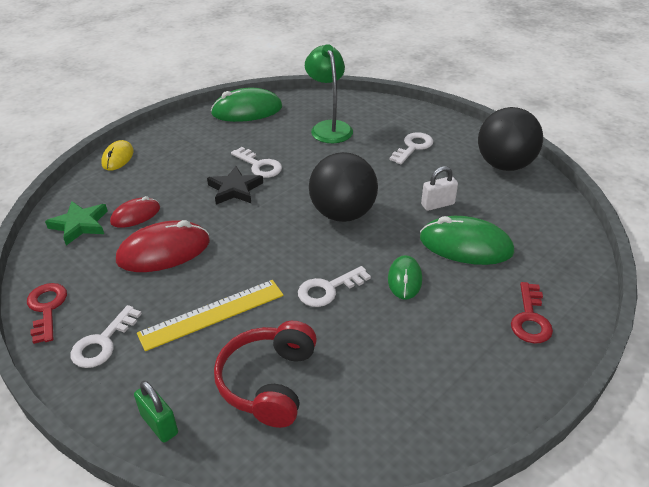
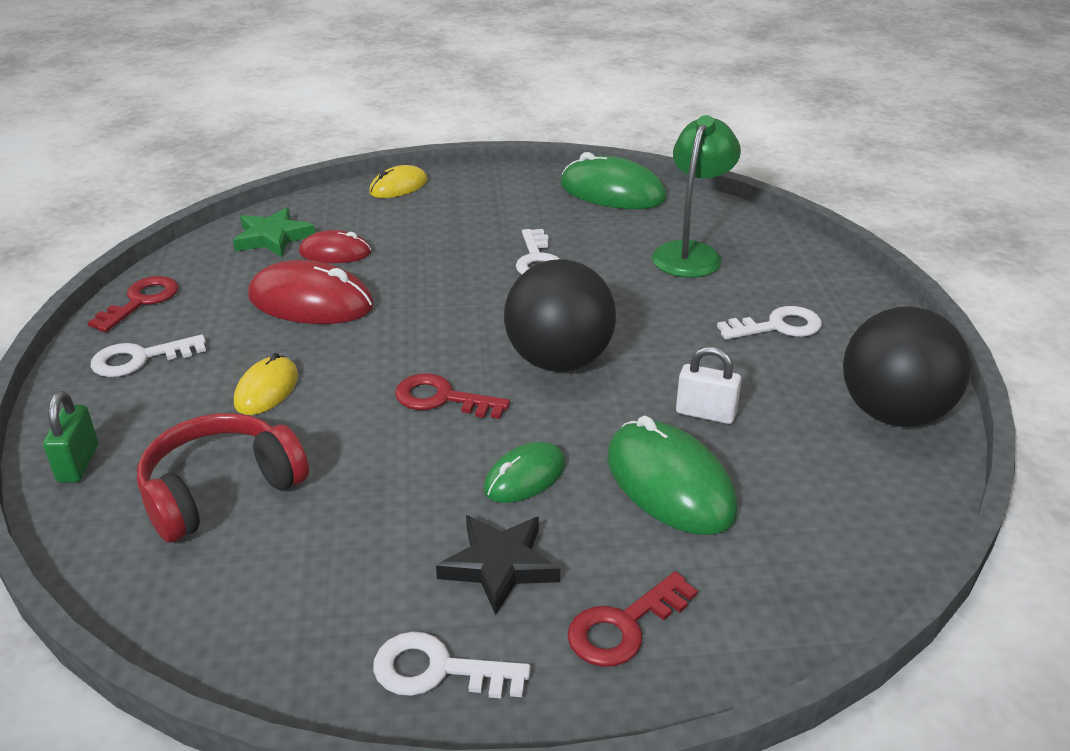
camera: 40 degrees right, 5 degrees down
(212, 314) = (266, 389): yellow ruler -> yellow mouse
(235, 189) = (472, 273): black star -> black star (499, 566)
(313, 264) = (442, 398): none -> red key
(328, 289) = (418, 435): white key -> white key (438, 670)

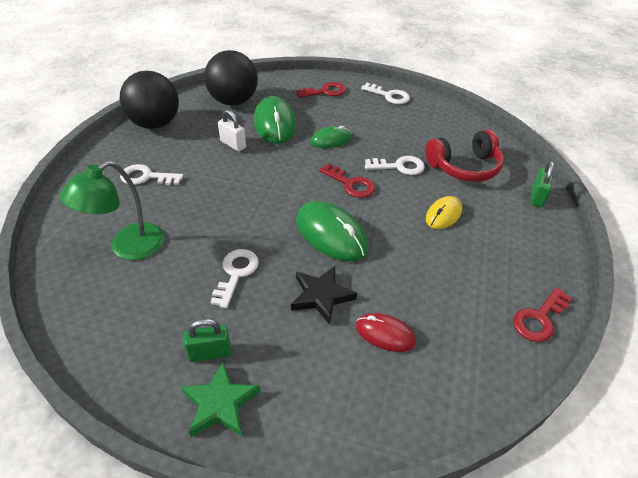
camera: 160 degrees left, 10 degrees up
(140, 359) = (524, 259): white key -> white key (399, 166)
(273, 237) = (437, 376): green star -> green star (220, 403)
(311, 302) = (411, 279): red mouse -> none
(399, 187) = (297, 435): yellow mouse -> none
(499, 566) = (357, 115): black star -> black star (321, 296)
(512, 207) = (210, 353): none -> green padlock
(559, 361) = (279, 189): black ball -> black ball (233, 101)
(612, 192) = (107, 346): green mouse -> green mouse (331, 234)

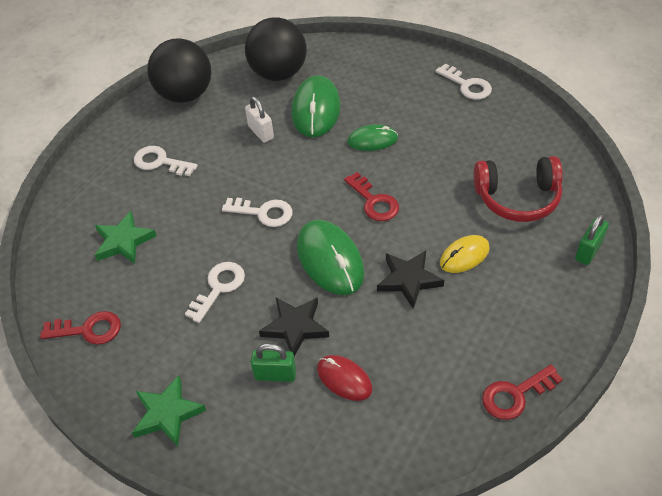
camera: 20 degrees right, 5 degrees up
(128, 247) = (123, 241): green lamp -> green star
(210, 353) = (171, 365): green padlock -> green padlock (275, 375)
(325, 91) = (390, 71): red key -> red key (88, 330)
(399, 166) = (439, 187): white key -> white key (263, 213)
(406, 240) = (409, 280): none -> black star

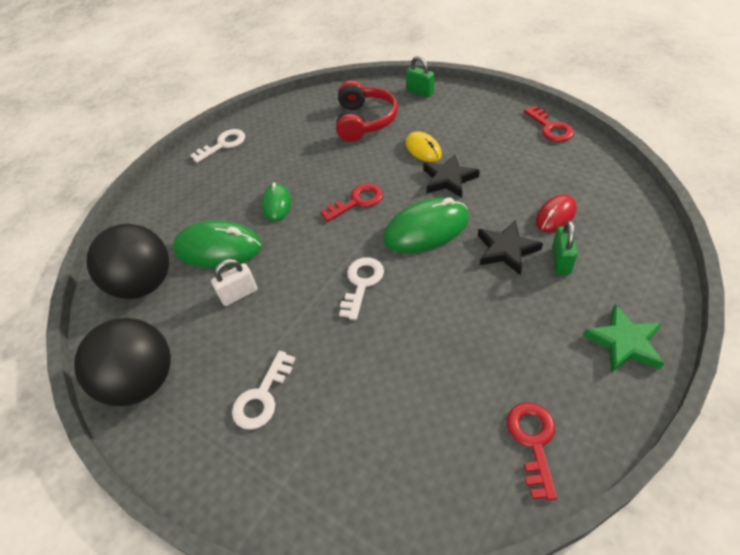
camera: 85 degrees left, 0 degrees up
(123, 241) = (394, 422): green star -> none
(219, 287) = (463, 314): white key -> none

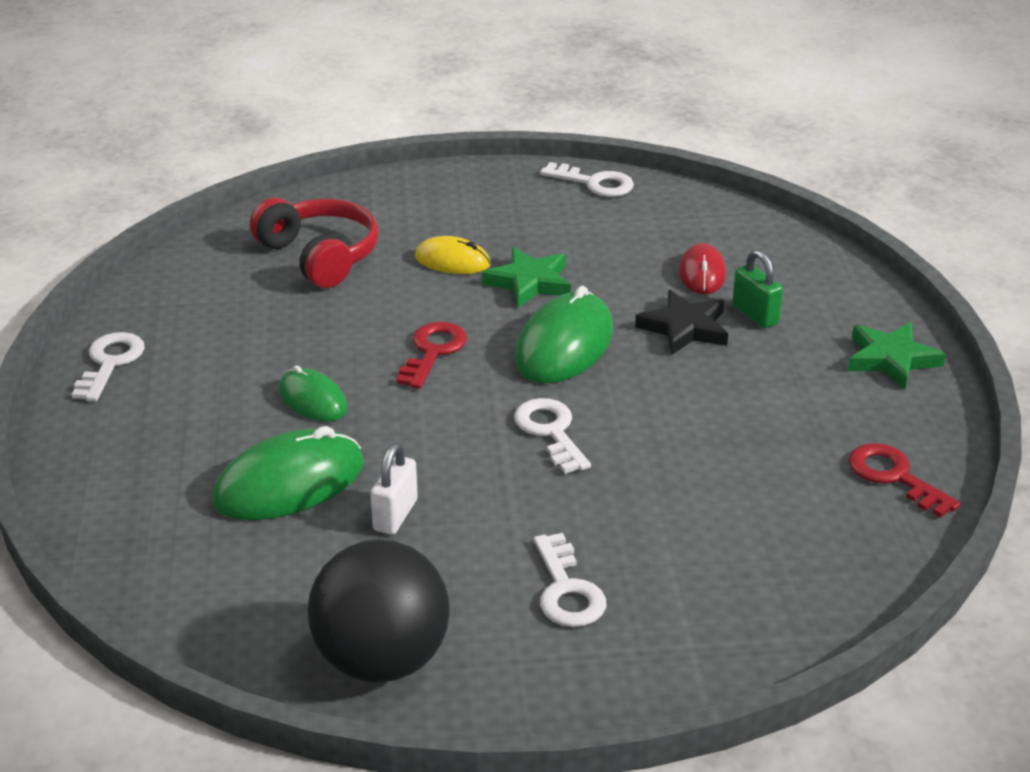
camera: 45 degrees left, 15 degrees down
(144, 284) = (226, 571): black ball -> none
(420, 92) = (361, 194): green padlock -> none
(449, 179) = (529, 282): black star -> green star
(550, 128) = (594, 183): red key -> white key

